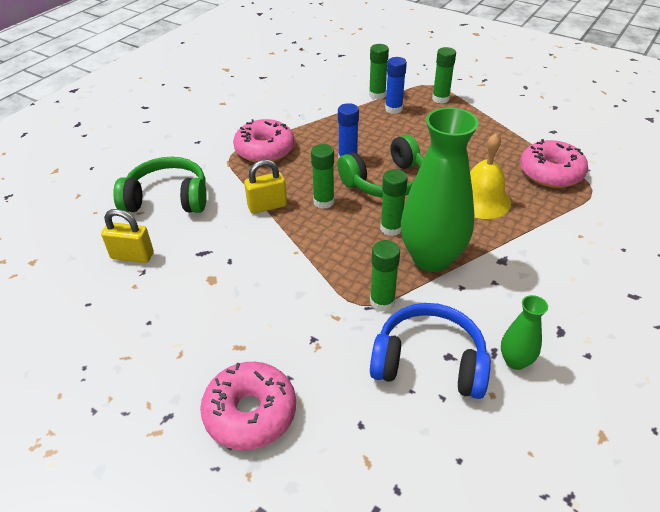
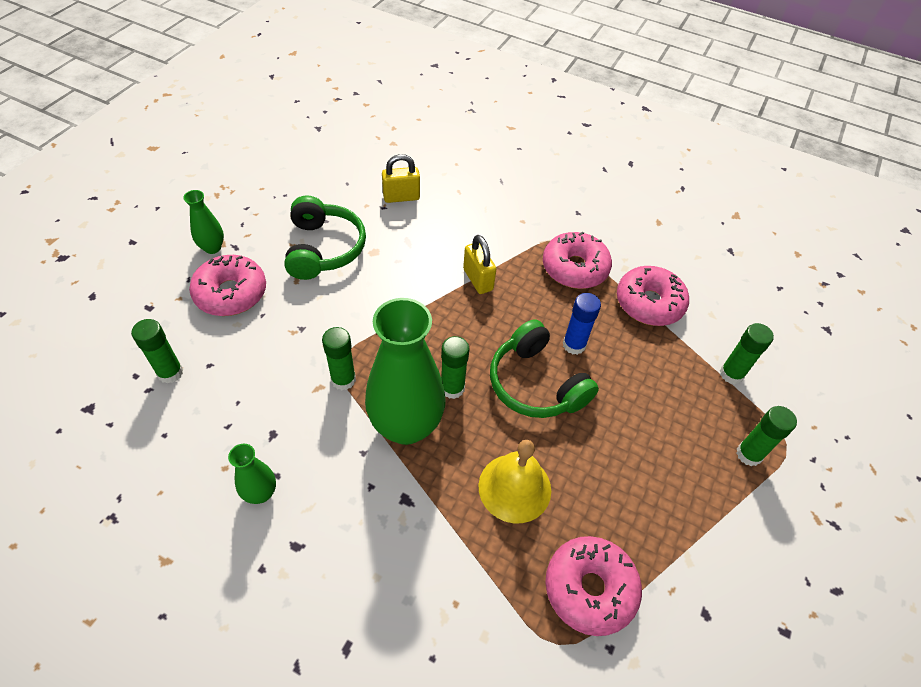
camera: 80 degrees right, 10 degrees up
(132, 256) = (401, 197): yellow padlock -> yellow padlock turned 75 degrees clockwise
(162, 444) = (212, 248): none -> green vase
(167, 199) = (480, 206): green headphones -> green headphones (324, 249)
(309, 119) = (649, 303): none -> pink donut
(323, 202) = (490, 326): green glue stick -> green glue stick (170, 372)
(393, 109) = (700, 393): blue glue stick -> none
(429, 362) = (267, 417): blue headphones -> none

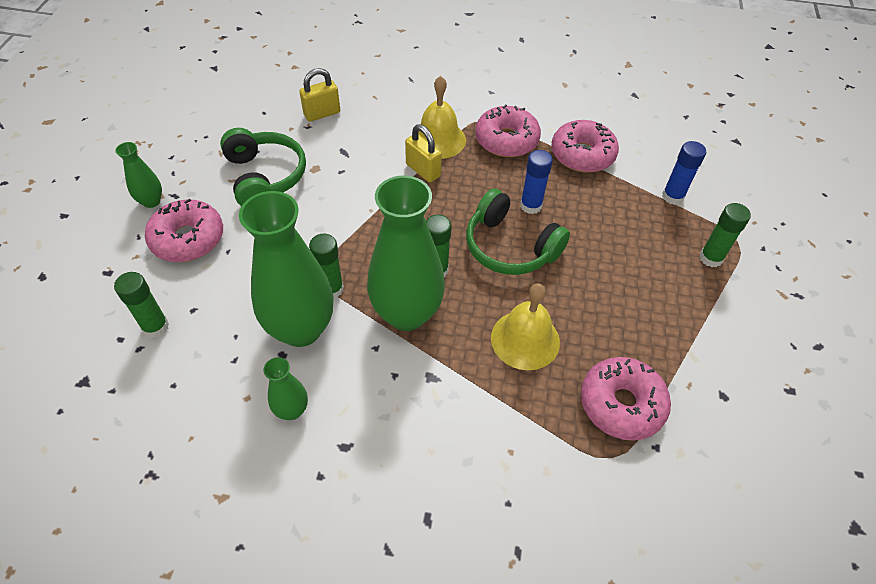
camera: 15 degrees left, 0 degrees up
(300, 412) = (301, 329): none -> green vase
(505, 251) = (438, 139): none -> yellow bell
(731, 374) = (672, 196): green glue stick -> blue glue stick

